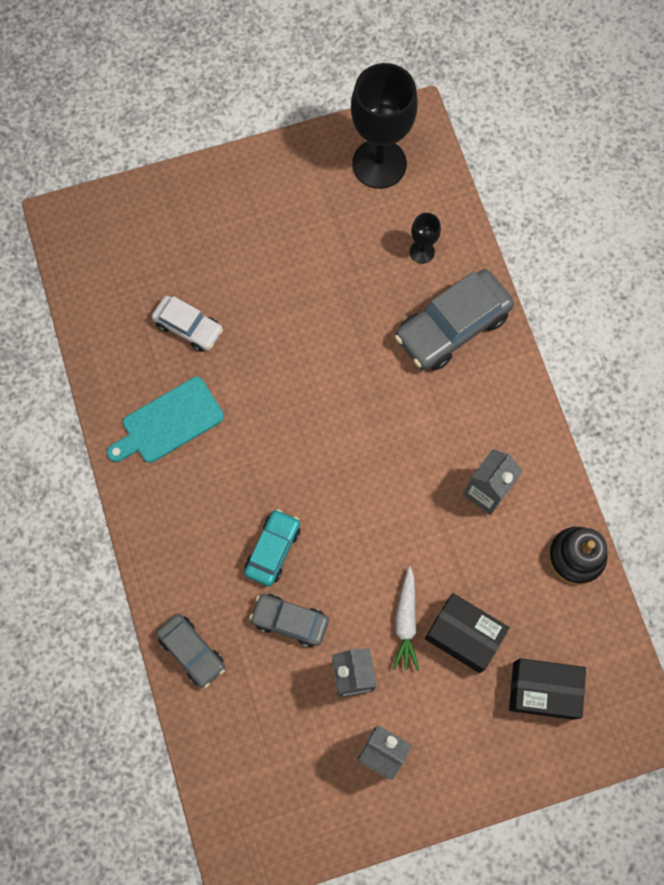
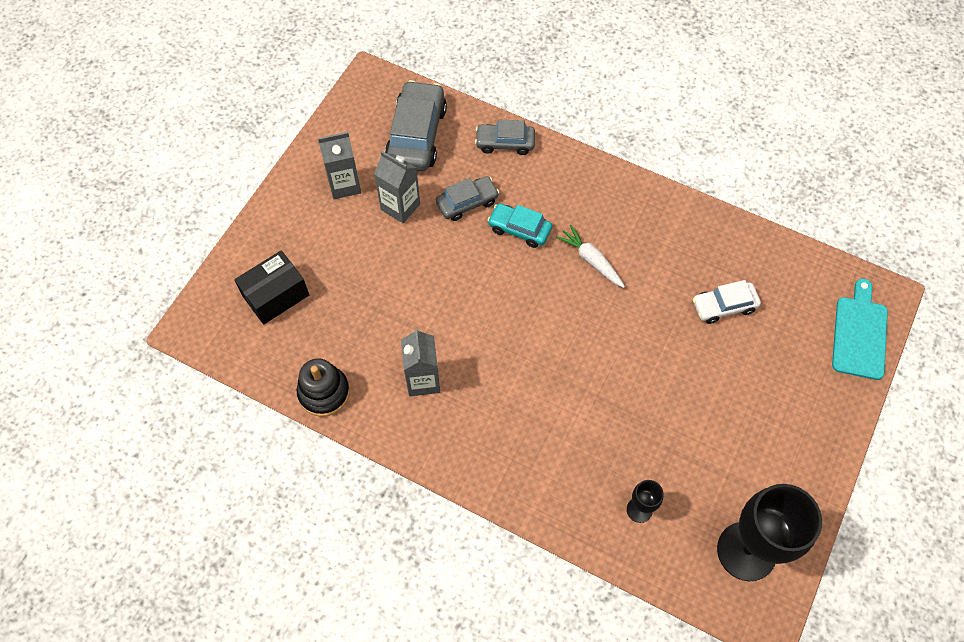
camera: 135 degrees right, 10 degrees down
(168, 422) = (663, 241): turquoise cutting board -> turquoise cutting board (859, 334)
(273, 549) = (519, 229): turquoise car -> turquoise car turned 135 degrees clockwise
(406, 621) = (398, 260): white carrot -> white carrot (591, 260)
(452, 326) = (559, 473): grey car -> grey car (416, 135)
(464, 635) = (354, 283): black box -> none

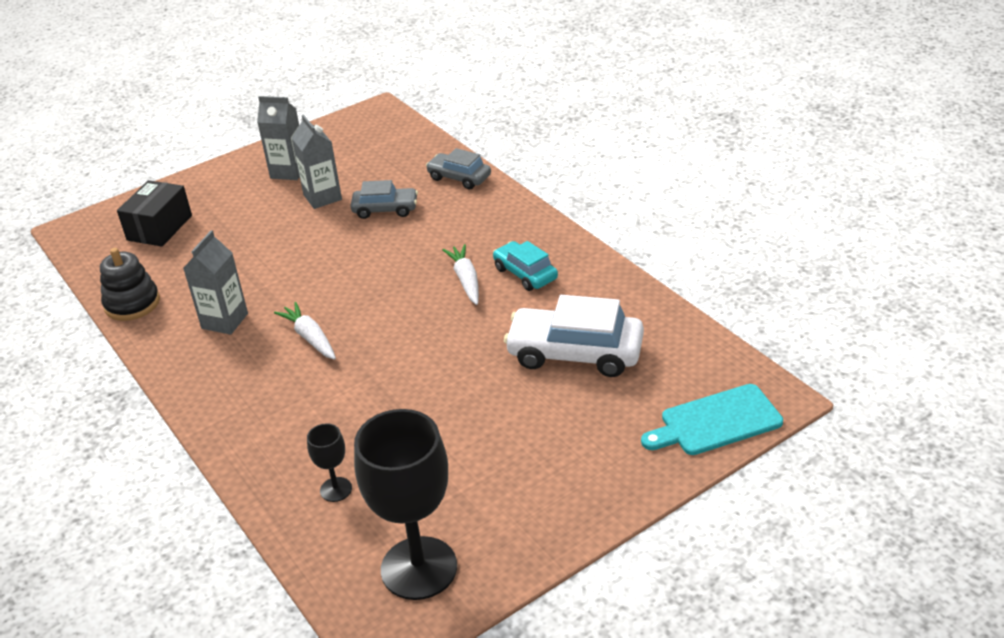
camera: 30 degrees right, 25 degrees down
(276, 295) = (159, 228): black box -> black box turned 60 degrees counterclockwise
(416, 135) = (383, 154): grey car -> none
(509, 370) = (310, 338): none -> white carrot
(519, 229) = (416, 240): turquoise car -> turquoise car (525, 274)
(724, 306) = (575, 353): white car -> white car, size x1.70
(859, 334) = (716, 422): turquoise cutting board -> turquoise cutting board turned 150 degrees counterclockwise

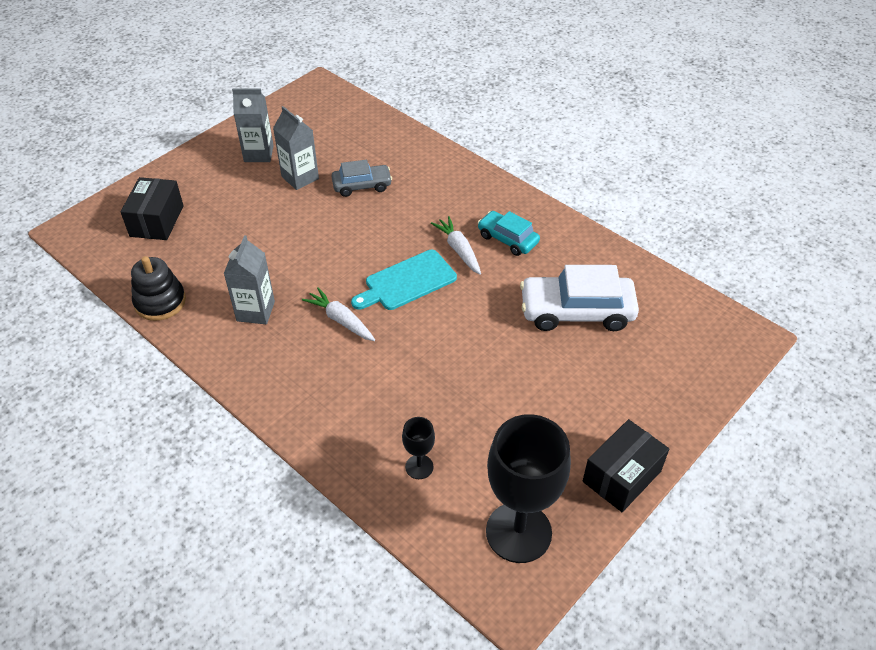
camera: 15 degrees left, 10 degrees up
(459, 178) = (416, 149): grey car -> none
(560, 526) = (621, 476): none -> black box
(716, 422) = (712, 363): turquoise cutting board -> turquoise cutting board (407, 282)

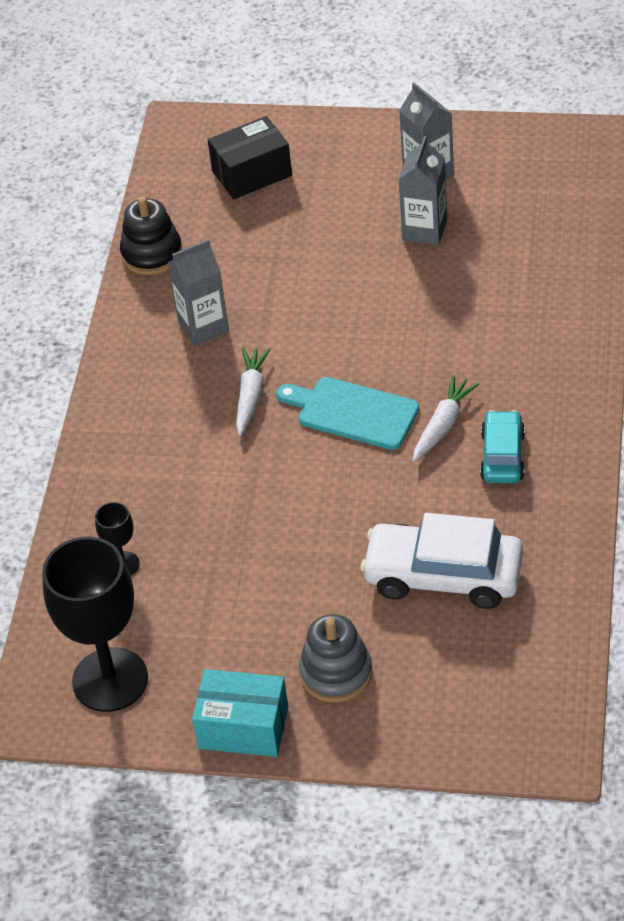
camera: 60 degrees right, 0 degrees up
(362, 185) = (464, 286): grey car -> none
(576, 311) = (443, 576): white car -> white car turned 45 degrees counterclockwise
(612, 402) = (336, 673): none -> grey stacking toy
(621, 476) = (243, 727): black box -> turquoise box

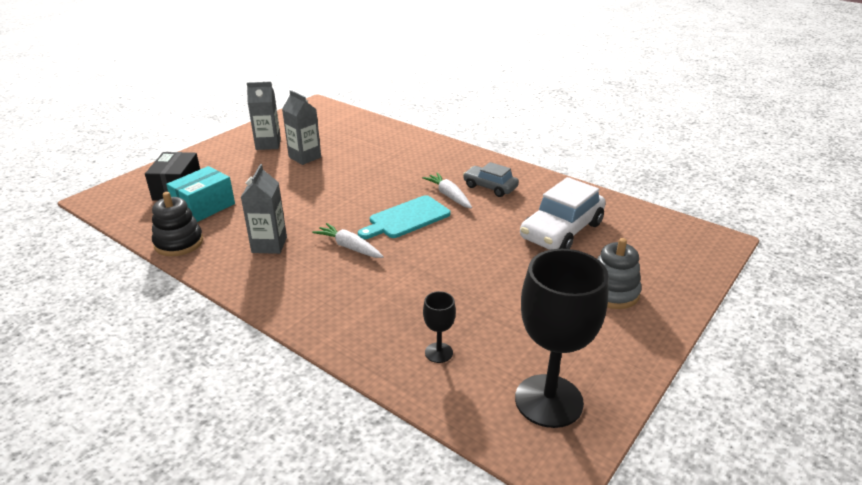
camera: 65 degrees left, 15 degrees down
(243, 727) = (637, 348): turquoise box -> turquoise box (204, 207)
(502, 456) = (490, 187): turquoise car -> grey car

